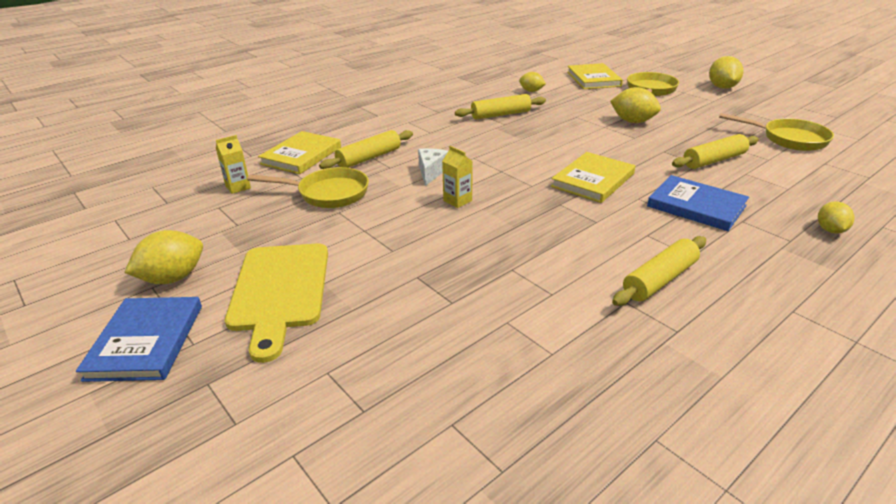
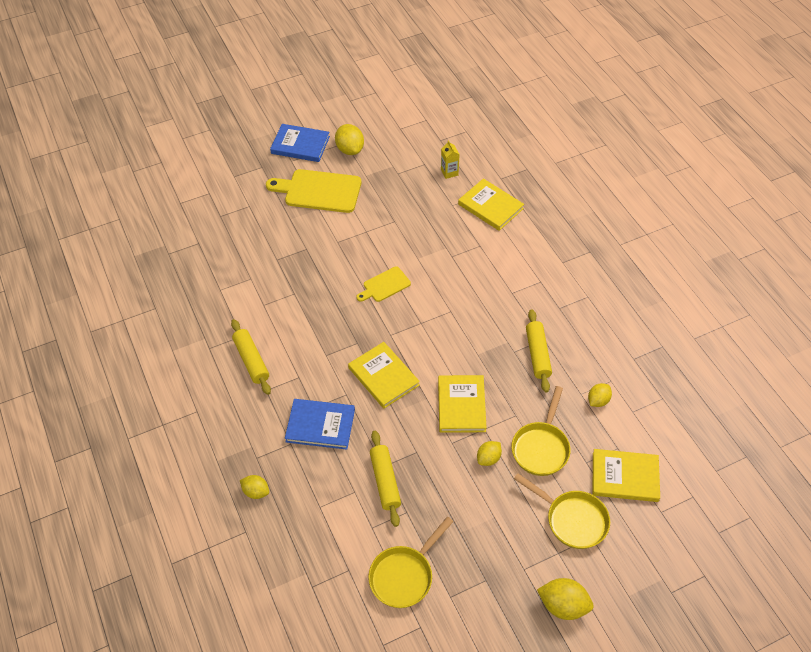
camera: 105 degrees right, 20 degrees up
(328, 193) = (422, 217): yellow pan -> yellow pan (541, 447)
(369, 158) = (472, 245): yellow rolling pin -> none
(431, 172) = (434, 279): white cheese -> none
(457, 201) = (384, 285): yellow carton -> yellow cutting board
(589, 138) = (461, 405): none -> yellow book
(632, 121) = (488, 458): yellow lemon -> yellow lemon, size x0.63
(696, 206) = (320, 425): blue book -> blue book turned 45 degrees clockwise

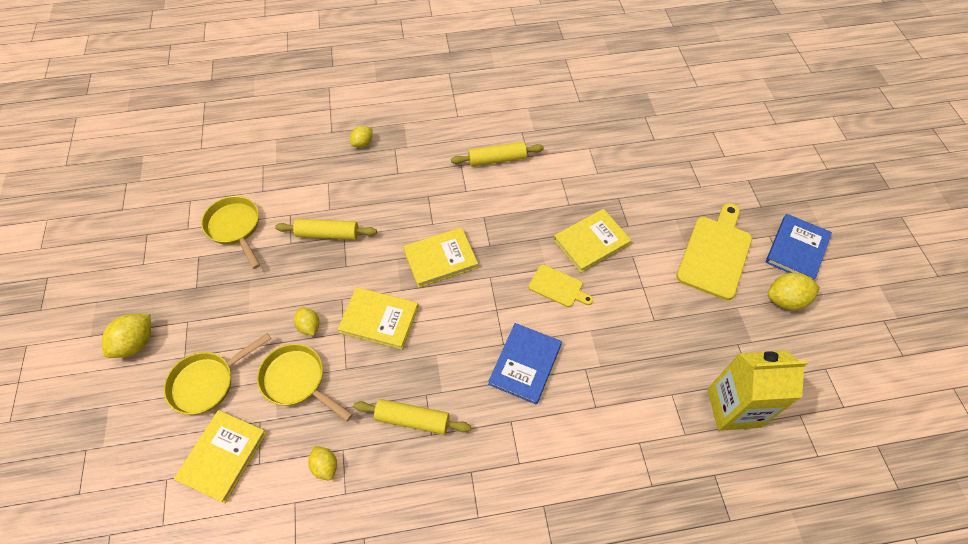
camera: 105 degrees right, 5 degrees up
(320, 425) = (406, 197): blue book -> blue book (525, 364)
(384, 285) = (558, 287): yellow cutting board -> yellow cutting board turned 135 degrees clockwise
(449, 172) = (733, 408): yellow carton -> yellow carton, size x2.26
(490, 206) = (661, 442): yellow book -> yellow book (591, 242)

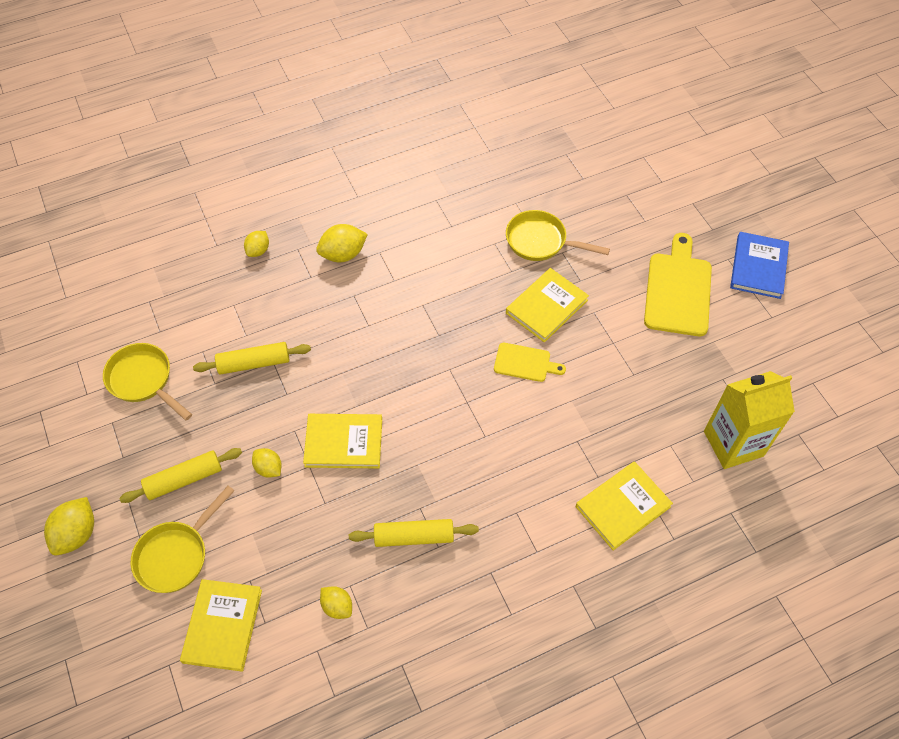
camera: 15 degrees left, 0 degrees up
(297, 381) = (276, 529): yellow pan -> yellow pan (540, 241)
(440, 259) = (389, 362): yellow book -> yellow book (623, 506)
(497, 159) = (418, 237): yellow rolling pin -> yellow rolling pin (184, 479)
(525, 364) = (514, 451): blue book -> none
(785, 300) = (759, 322): yellow lemon -> yellow lemon (343, 254)

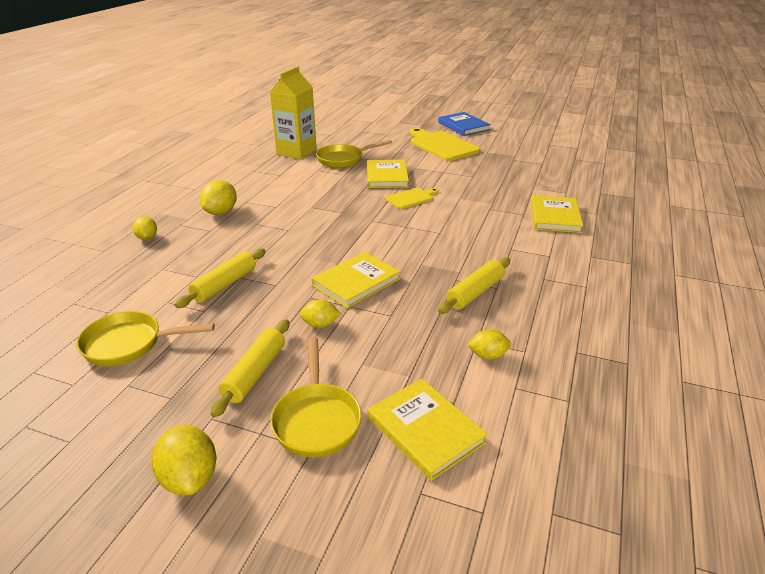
camera: 45 degrees left, 25 degrees down
(733, 443) = (557, 174): yellow carton -> yellow carton (296, 152)

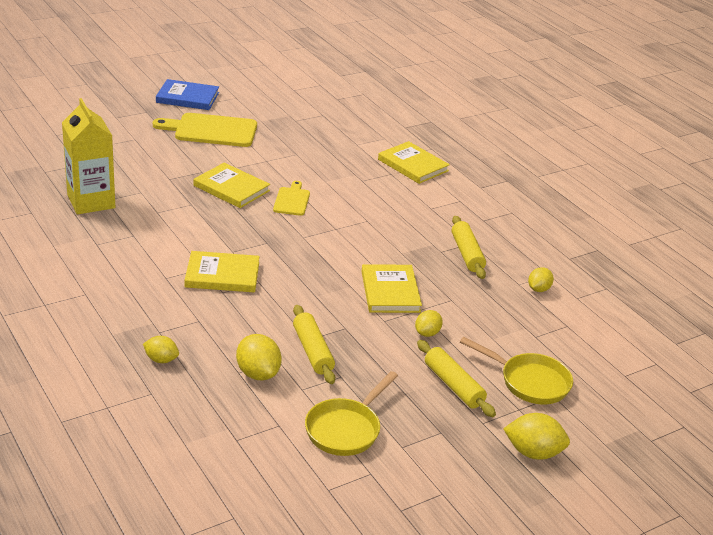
camera: 55 degrees left, 0 degrees up
(221, 212) = (168, 300): yellow lemon -> yellow lemon (258, 373)
(343, 159) = (156, 188): yellow pan -> none
(425, 430) = (580, 348): yellow book -> yellow book (222, 275)

